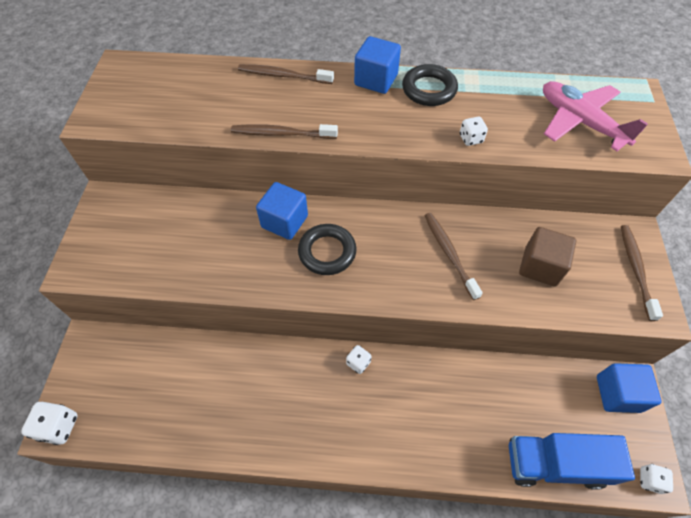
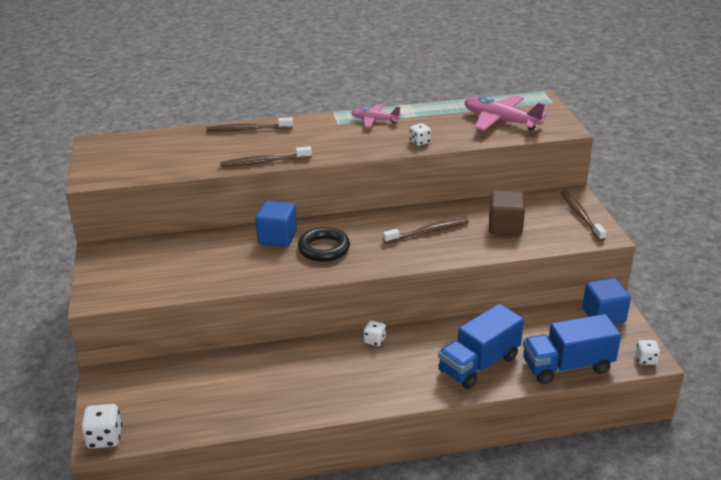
camera: 15 degrees left, 25 degrees down
(376, 80) = (328, 121): blue cube -> none
(429, 89) = (374, 120): black ring -> pink plane
(449, 253) = (428, 232): brown toothbrush -> brown toothbrush turned 105 degrees clockwise
(457, 431) = (479, 364): none -> blue truck

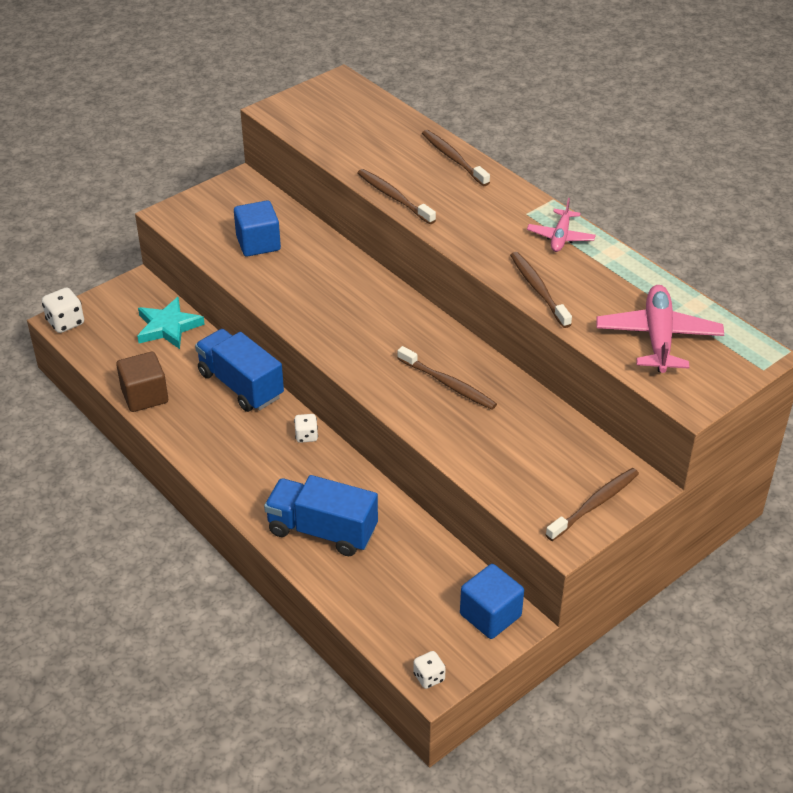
camera: 60 degrees right, 10 degrees up
(179, 375) = (168, 327): none -> turquoise star
(277, 237) = (349, 279): blue cube -> blue cube (258, 243)
(324, 248) = (354, 319): black ring -> none
(374, 120) = (560, 237): pink plane -> pink plane turned 150 degrees counterclockwise
(419, 142) = (538, 289): white dice -> brown toothbrush
(505, 226) = (511, 443): brown cube -> brown cube (145, 396)
(567, 366) = (368, 607): blue truck -> blue truck (241, 385)

